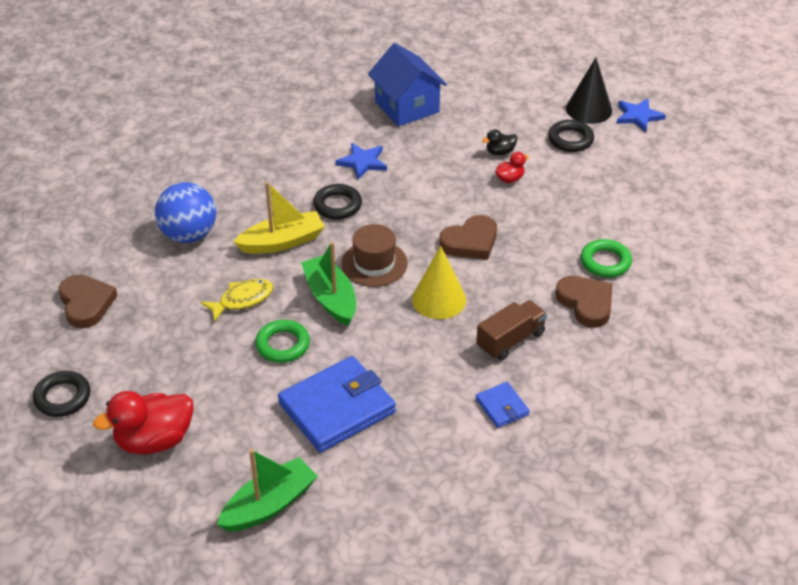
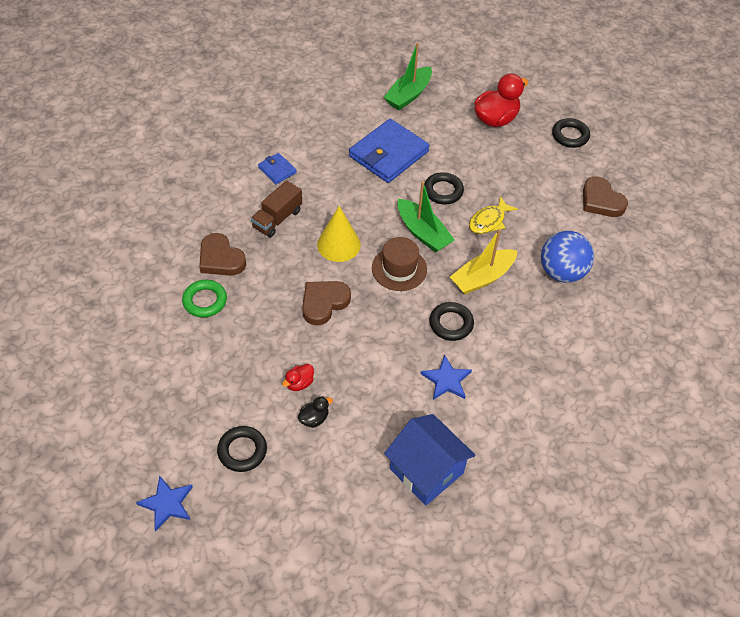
camera: 165 degrees right, 10 degrees up
(283, 345) = (443, 191): green ring -> black ring
(589, 109) = (223, 505): black cone -> none

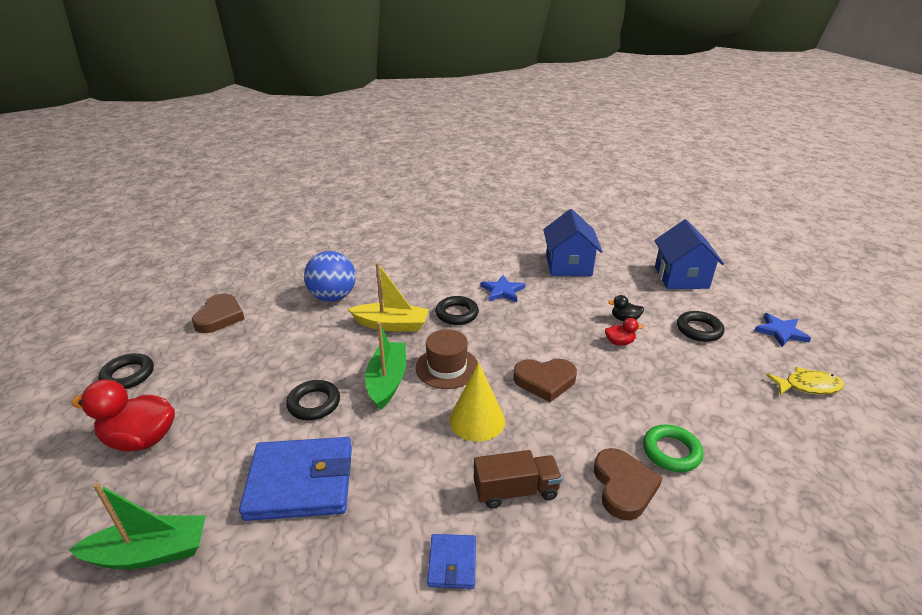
camera: 135 degrees left, 20 degrees down
(301, 538) = (681, 277): none -> blue house
(489, 221) = (321, 355): yellow fish -> yellow fish (808, 386)

